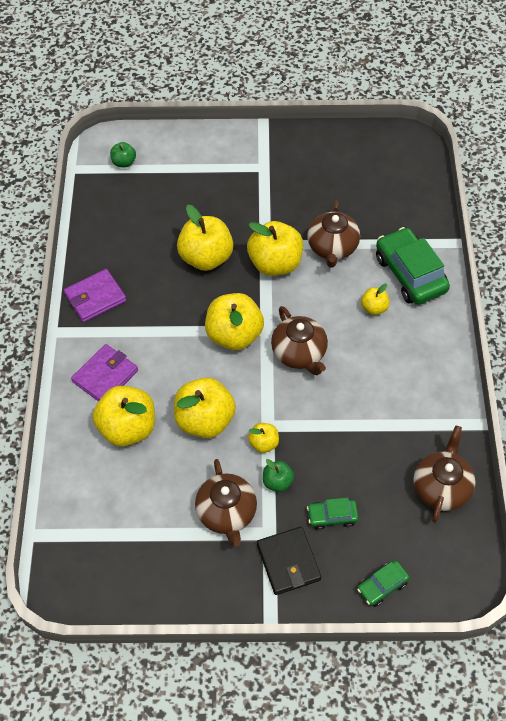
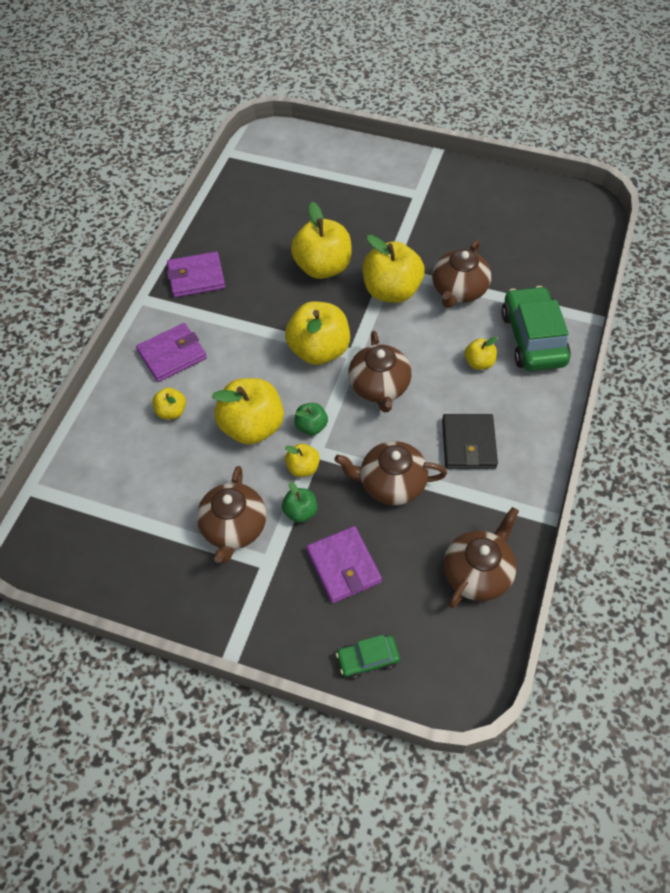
camera: 20 degrees right, 0 degrees up
(124, 162) = (280, 158): green apple -> green apple (311, 426)
(127, 428) = (171, 411): yellow apple -> yellow apple, size x0.50
(288, 562) = (276, 599): black wallet -> black wallet (468, 444)
(332, 516) = (343, 566): green car -> purple wallet
(343, 434) = (391, 483): none -> brown teapot

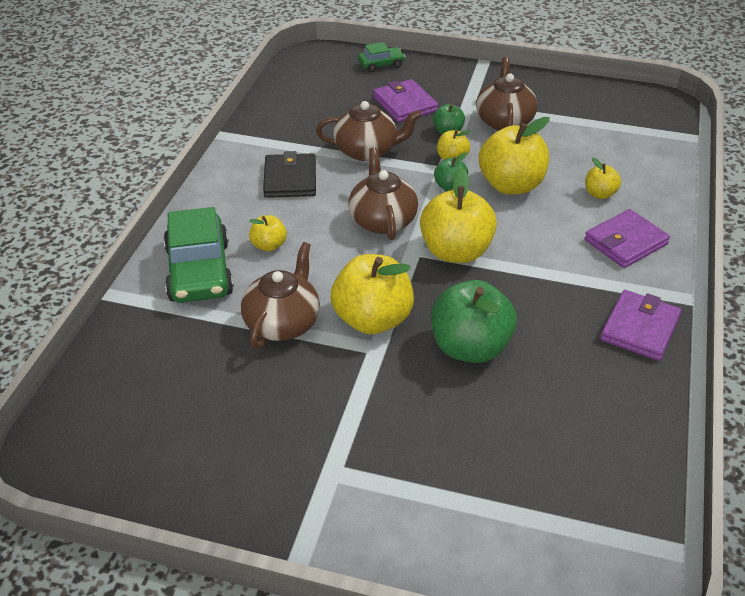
camera: 175 degrees right, 15 degrees down
(196, 277) = (639, 328): purple wallet -> purple wallet turned 45 degrees counterclockwise
(323, 267) = (470, 347): yellow apple -> green apple
(478, 573) = (293, 104): brown teapot -> none

